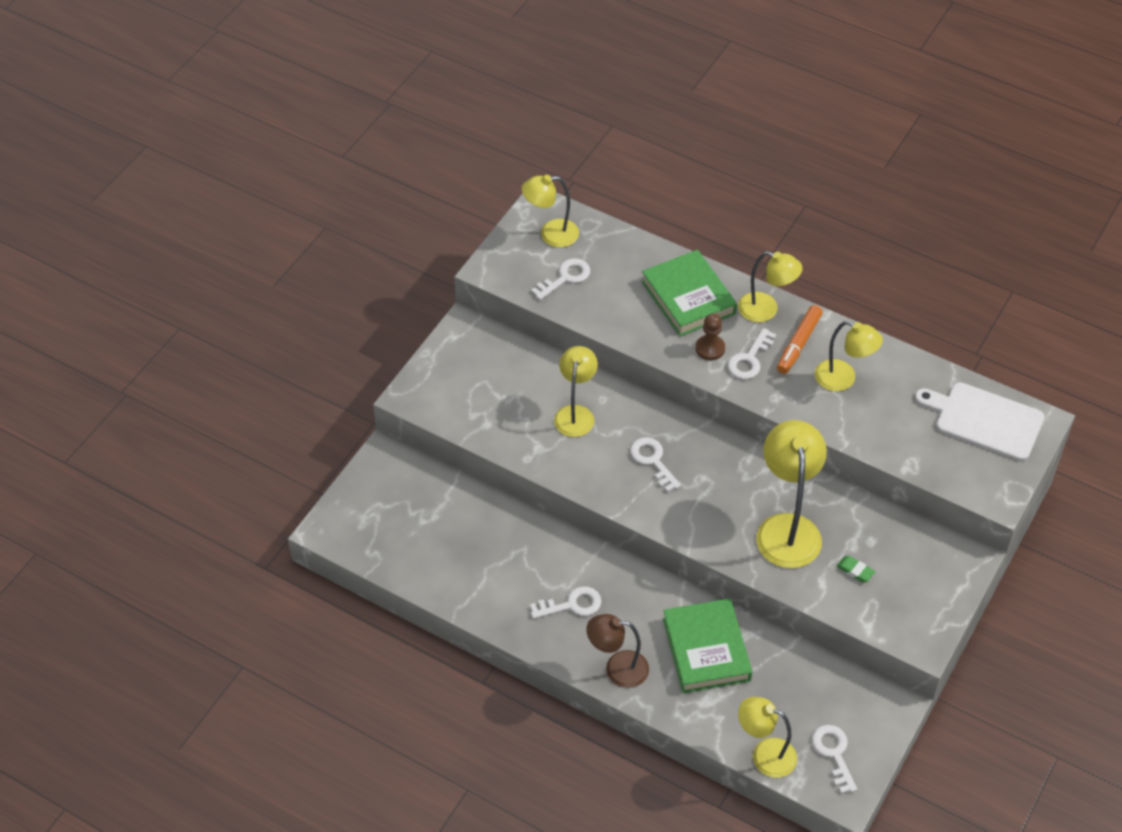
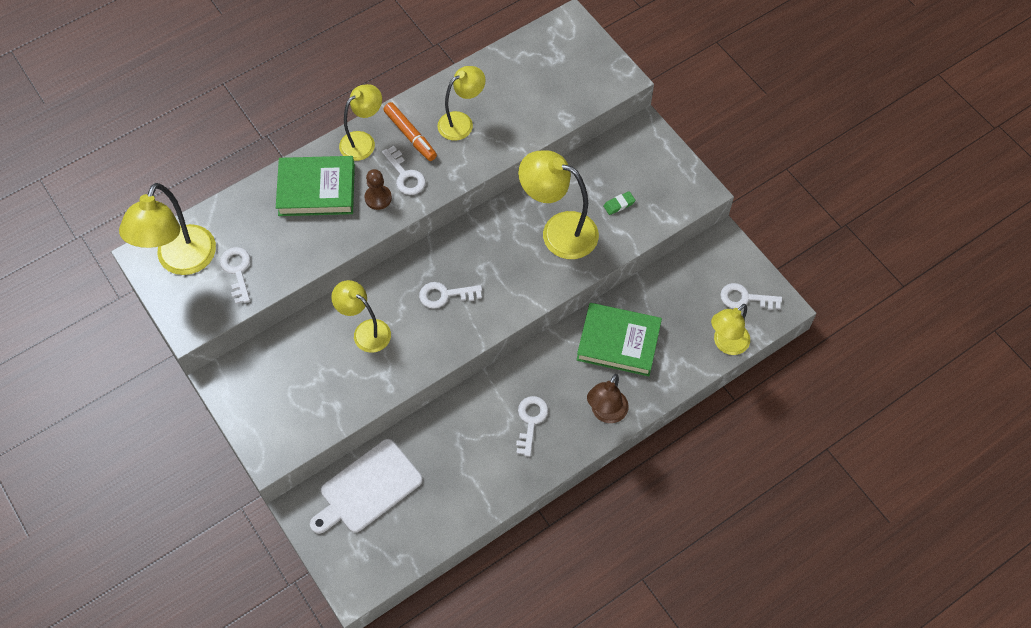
camera: 65 degrees left, 10 degrees up
(551, 234) = (181, 261): yellow lamp -> yellow lamp, size x1.56
(984, 420) = (550, 52): white cutting board -> white cutting board (367, 488)

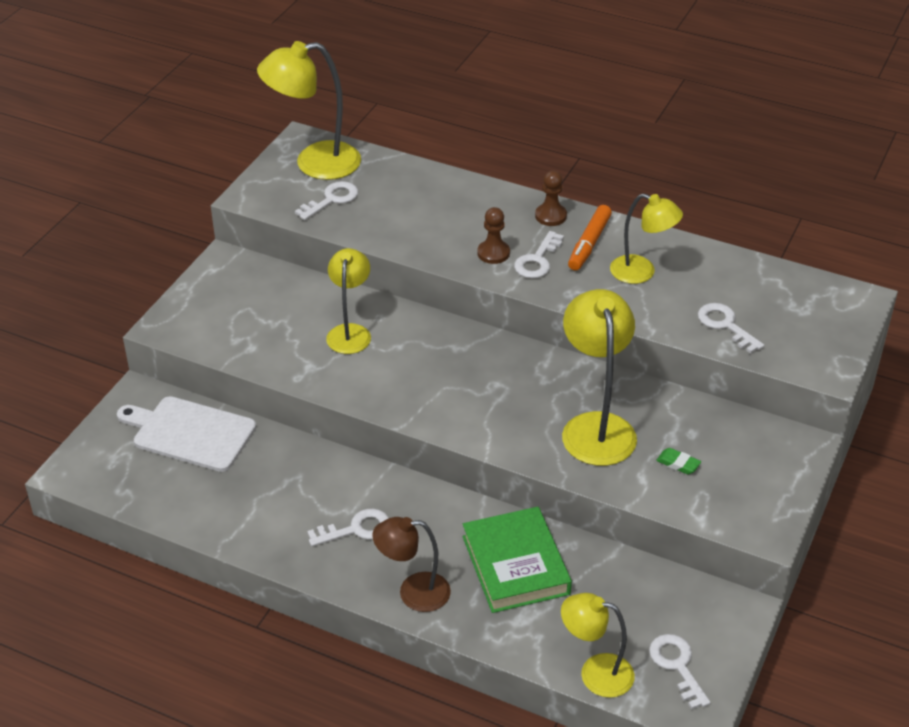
camera: 60 degrees right, 20 degrees down
(316, 189) = (466, 210): green book -> none
(363, 141) = (550, 216): yellow lamp -> brown pawn
(445, 295) = (439, 371): white key -> white key (725, 325)

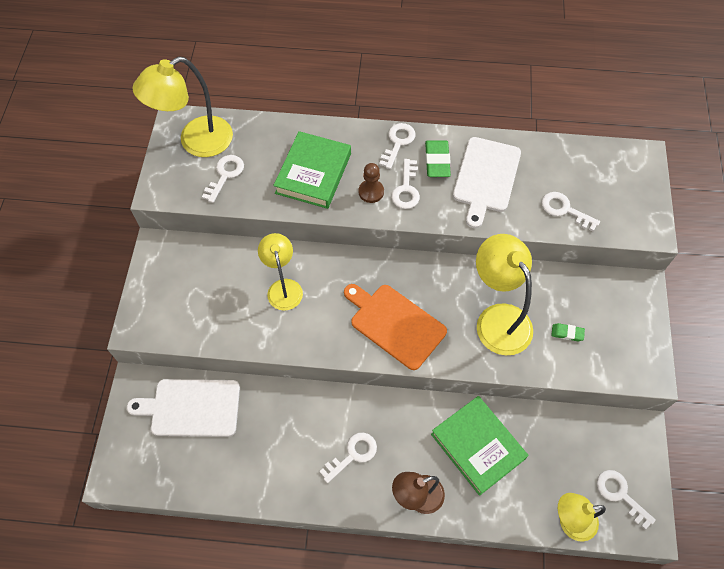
camera: 20 degrees left, 20 degrees up
(434, 221) = (313, 173): none -> green book
(465, 399) = (395, 324): none -> orange cutting board
(550, 216) = (398, 143): brown pawn -> white key
(589, 243) = (437, 161): orange marker -> green eraser
(641, 272) = (486, 178): yellow lamp -> white cutting board

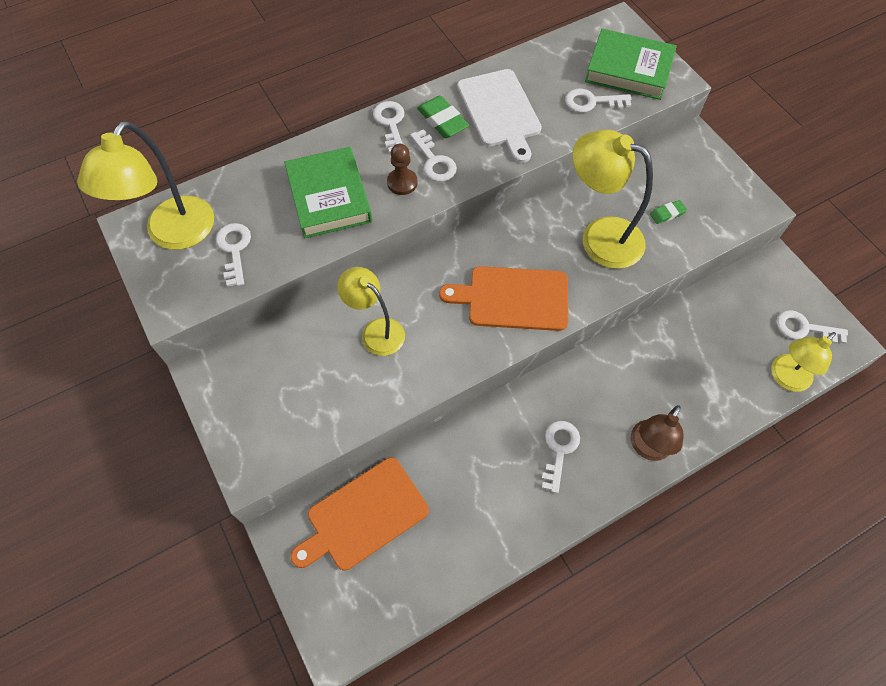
camera: 35 degrees left, 0 degrees up
(191, 407) = (363, 515): white cutting board -> orange cutting board
(478, 446) = (661, 366): green book -> green book (629, 69)

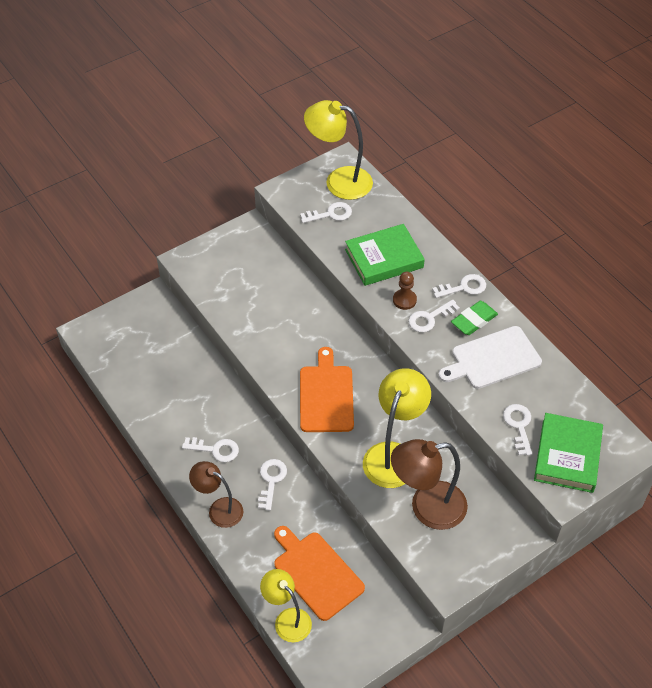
camera: 85 degrees right, 10 degrees down
(363, 515) = (165, 337): orange cutting board -> orange cutting board (316, 573)
(376, 331) = (290, 314): yellow lamp -> none
(667, 214) = (427, 508): green eraser -> brown lamp
(804, 328) = (340, 642): white key -> white key (271, 480)

